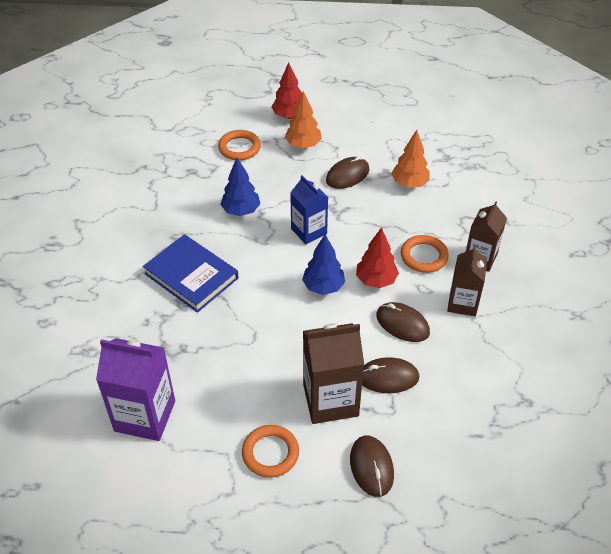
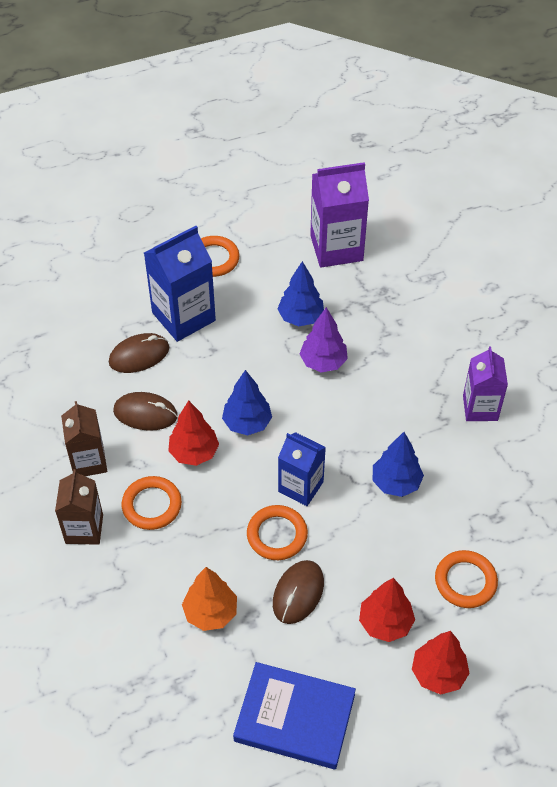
camera: 155 degrees right, 5 degrees up
(142, 235) = (480, 408): none -> purple carton
(191, 276) = (392, 382): blue book -> blue book (294, 717)
(226, 358) = (300, 317): none -> blue tree
(233, 311) = (323, 362): none -> purple tree
(303, 145) = (385, 623): orange tree -> red tree
(330, 400) = (183, 316): brown carton -> blue carton
(343, 209) = (277, 535): none -> orange ring
(371, 467) = (124, 278): brown mouse -> none

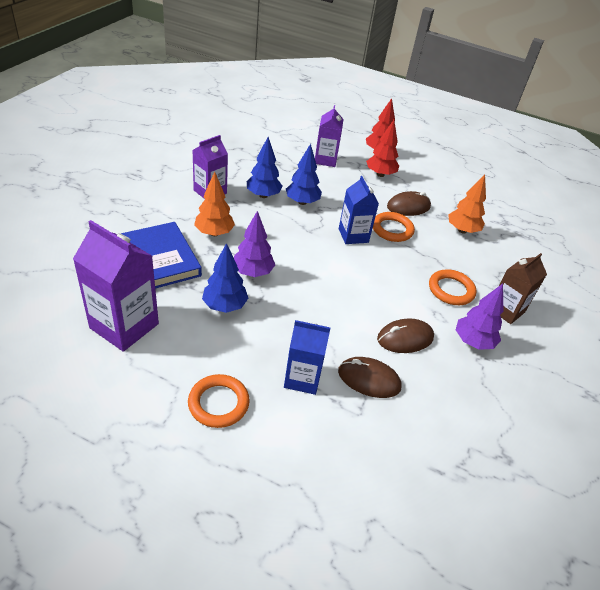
camera: 140 degrees left, 10 degrees down
(89, 461) = (473, 342): brown carton -> purple tree
(145, 413) = (405, 338): brown mouse -> brown mouse turned 75 degrees counterclockwise
(183, 316) = (302, 378): blue carton -> blue carton, size x0.65
(194, 452) = (396, 293): red tree -> none
(247, 423) = (344, 282): blue tree -> blue tree (263, 195)
(294, 717) = (457, 181): blue book -> blue book (160, 259)
(405, 369) = (214, 233): none -> orange tree
(465, 581) = (325, 160): orange ring -> purple carton

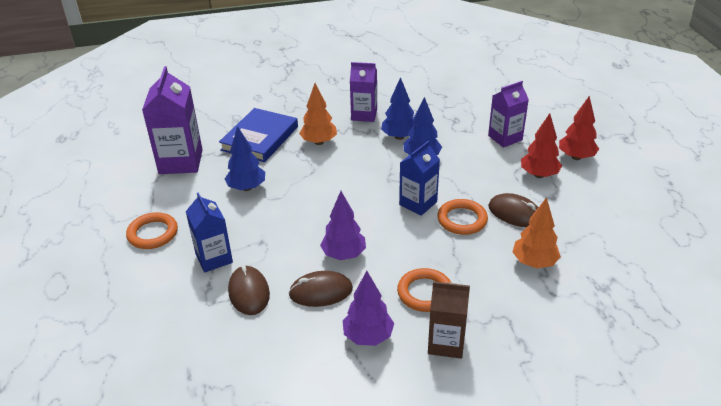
camera: 60 degrees right, 5 degrees down
(252, 272) = (298, 180): purple tree -> purple tree (343, 255)
(405, 338) = (321, 292): brown mouse -> brown mouse turned 45 degrees counterclockwise

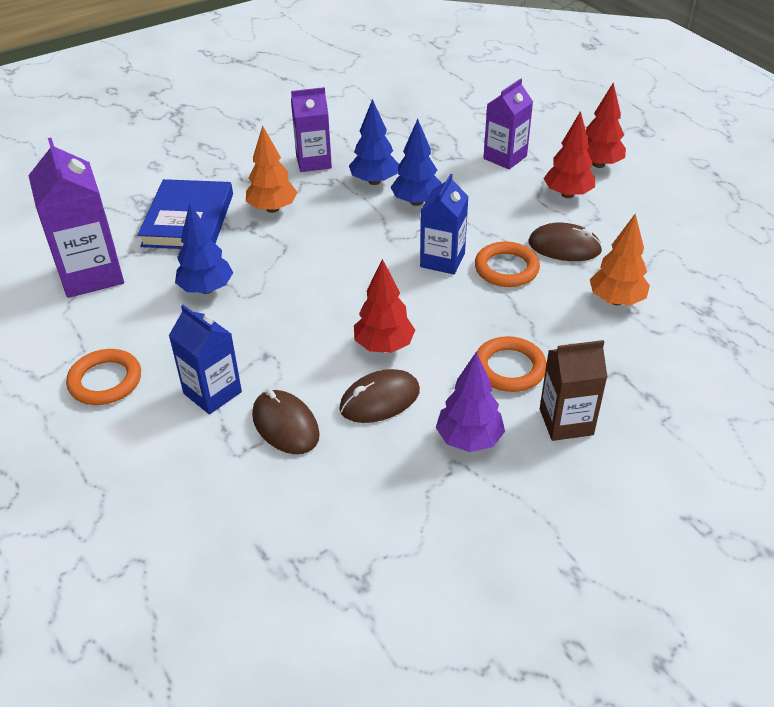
camera: 20 degrees left, 5 degrees up
(343, 255) = (384, 346): purple tree -> red tree

